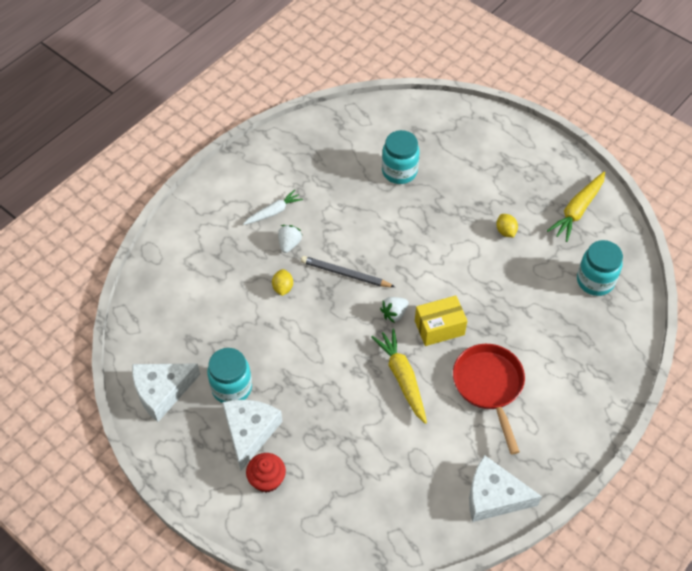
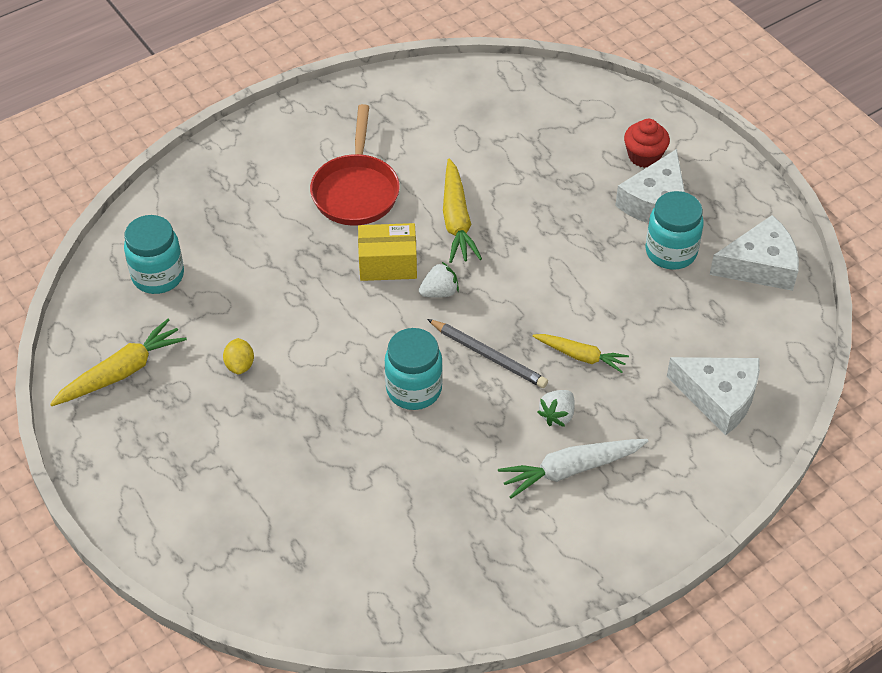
camera: 165 degrees left, 5 degrees down
(273, 212) = (570, 470): white carrot -> white carrot, size x1.50
(283, 288) = (580, 356): yellow lemon -> yellow carrot
(399, 171) = (354, 492): turquoise jar -> turquoise jar (414, 389)
(494, 496) = (400, 95): white cheese -> white cheese (718, 397)

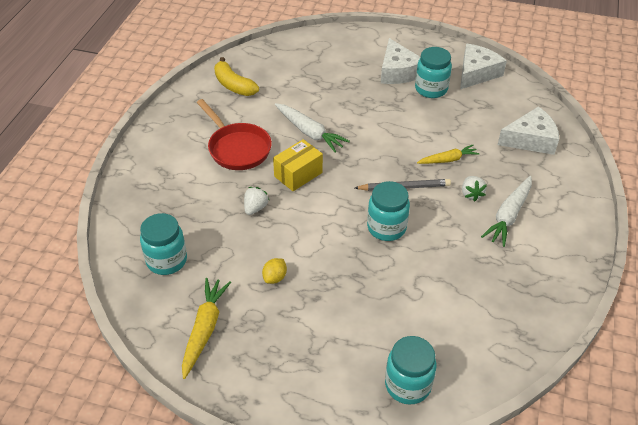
camera: 40 degrees left, 5 degrees down
(240, 365) = (275, 277): yellow lemon -> yellow lemon turned 75 degrees clockwise
(246, 565) = (408, 385): none -> turquoise jar
(435, 106) = (234, 85): none -> yellow banana
(439, 292) = (342, 172): white strawberry -> white strawberry (255, 208)
(456, 220) = (309, 132): yellow carrot -> white carrot
(644, 156) = (367, 54): red cupcake -> none

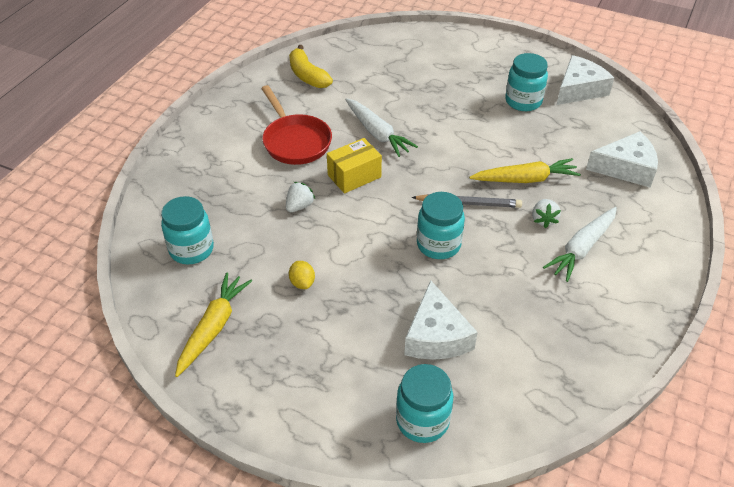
camera: 10 degrees right, 0 degrees up
(275, 277) = (302, 283): yellow lemon -> yellow lemon turned 60 degrees counterclockwise
(398, 72) = (490, 79): white cheese -> white cheese (436, 336)
(448, 160) = (525, 179): yellow carrot -> yellow carrot, size x1.50

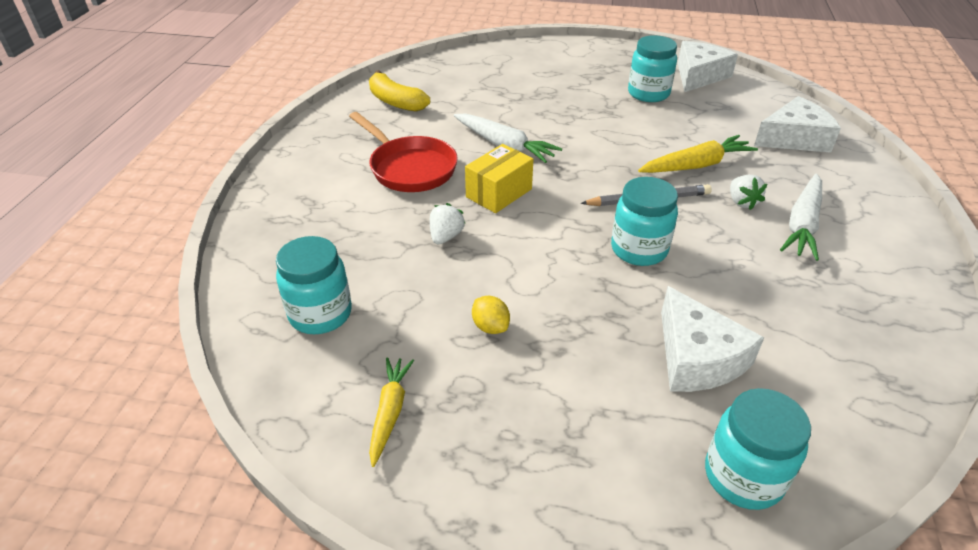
camera: 15 degrees left, 5 degrees down
(213, 328) = (390, 412): yellow carrot -> yellow carrot, size x0.67

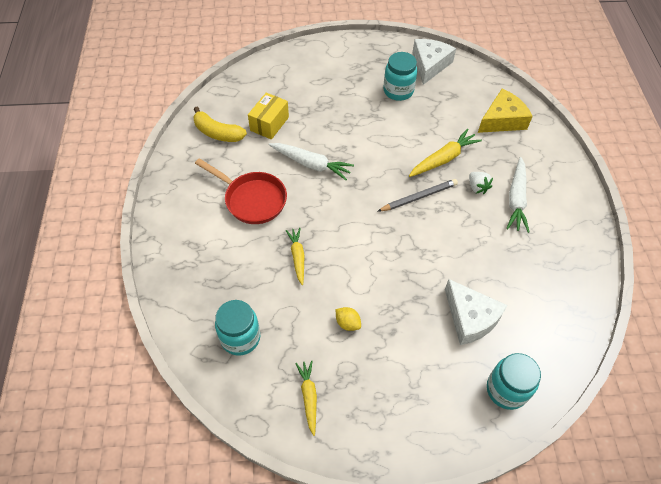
camera: 15 degrees left, 15 degrees up
(446, 236) = (297, 257): white strawberry -> yellow carrot
(499, 193) = (320, 211): yellow box -> yellow box (269, 124)
(639, 250) = (421, 242): turquoise jar -> none
(794, 138) = (502, 120): white cheese -> yellow cheese

